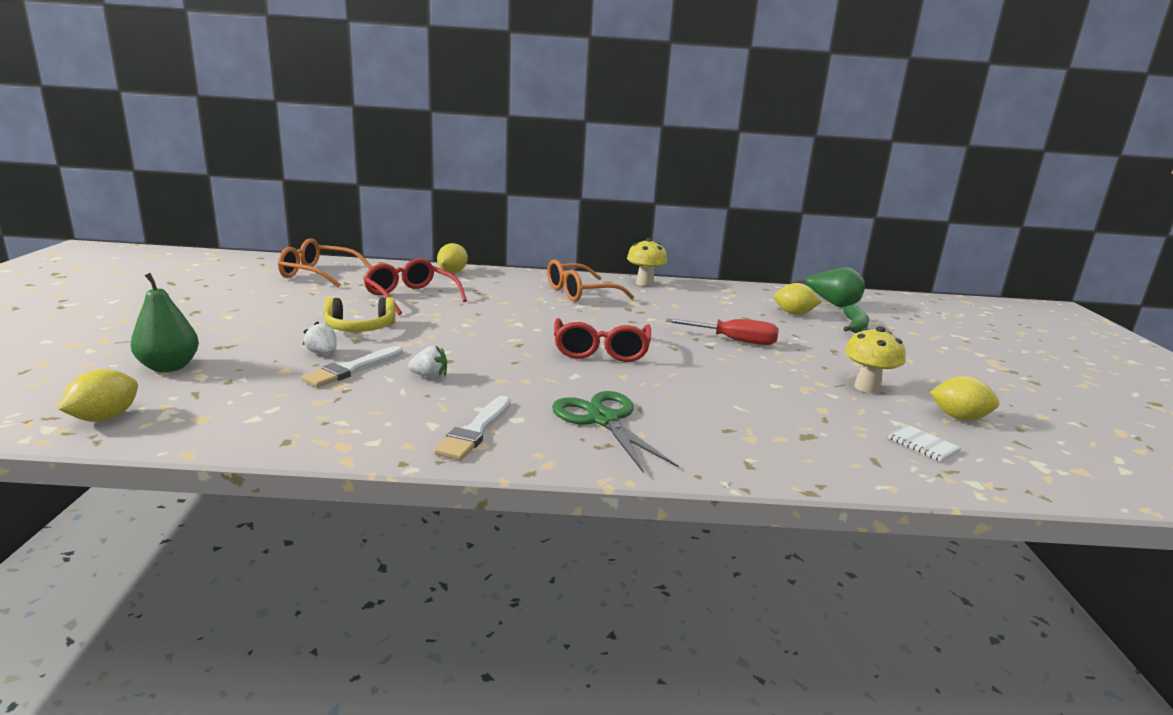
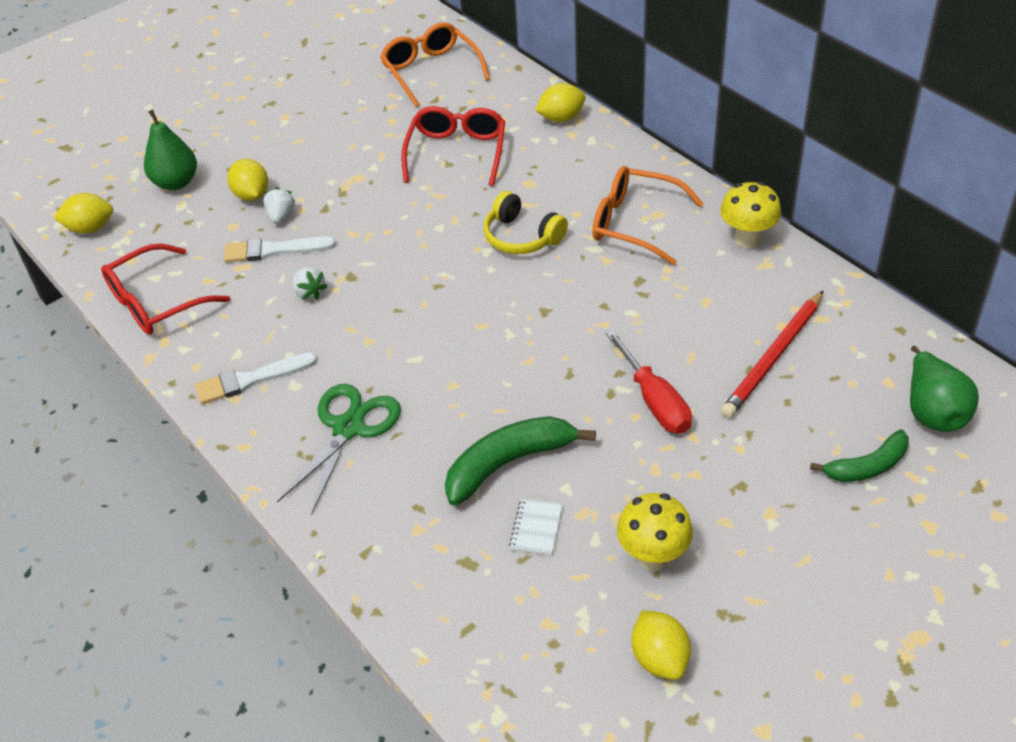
camera: 55 degrees right, 25 degrees up
(360, 328) = (350, 190): yellow headphones -> yellow headphones (521, 237)
(601, 350) = (493, 337): red glasses -> red glasses (157, 301)
(727, 390) = (508, 463): none -> green banana
(744, 311) = (773, 357): none -> red pencil
(794, 314) = (831, 398): yellow lemon -> yellow lemon (252, 195)
(923, 445) = (546, 651): white notebook -> white notebook (536, 528)

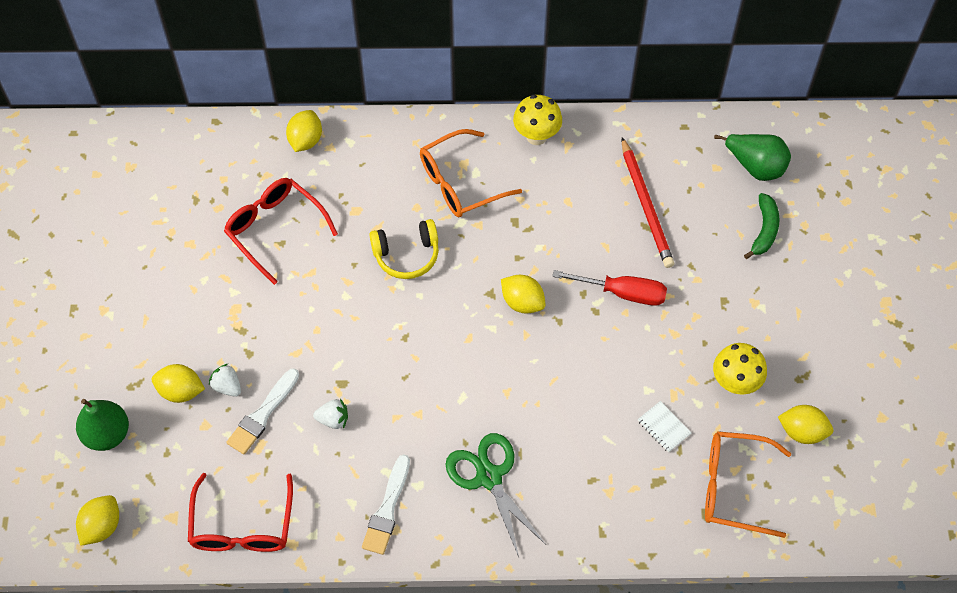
camera: 55 degrees left, 15 degrees up
(431, 72) = (157, 178): orange glasses -> orange glasses (735, 487)
(508, 463) = (601, 406): green banana -> none
(560, 337) = (522, 302): none -> yellow lemon

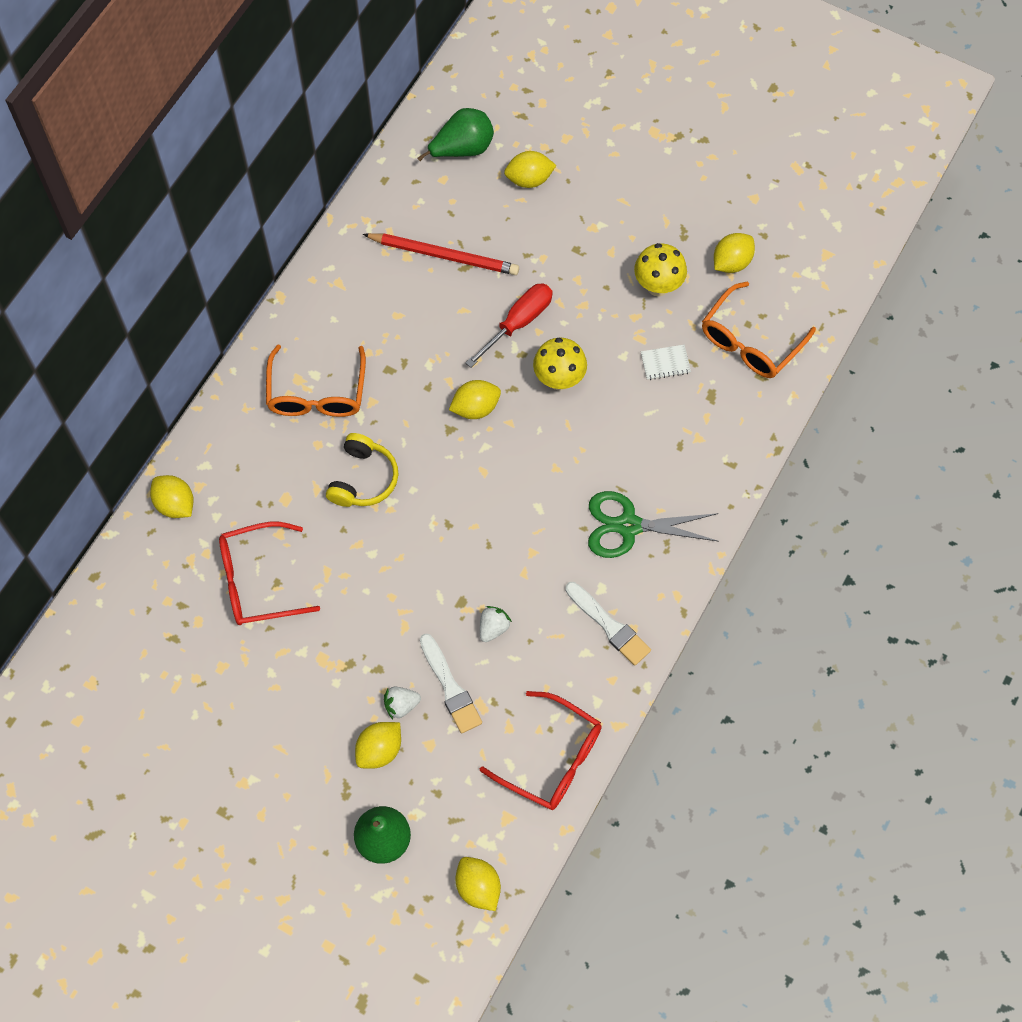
camera: 60 degrees left, 5 degrees up
(536, 136) = (311, 303): yellow mushroom -> yellow mushroom (559, 379)
(764, 230) = (529, 179): green banana -> yellow lemon

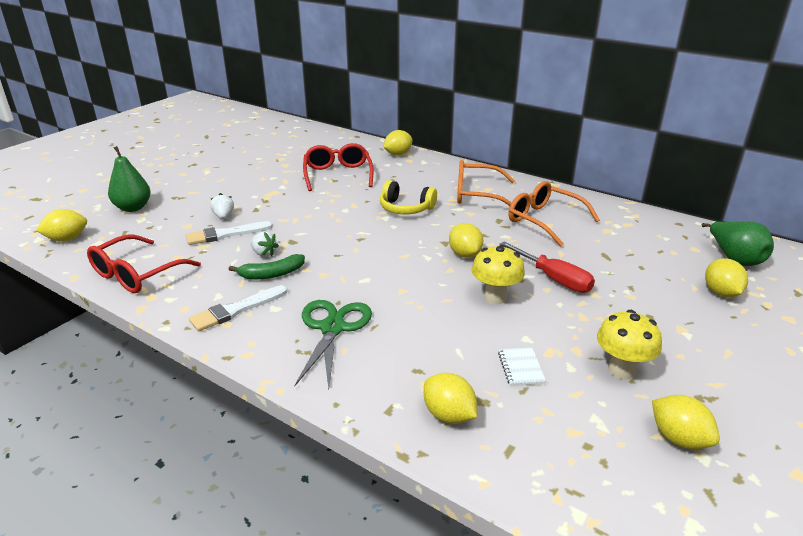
camera: 95 degrees right, 35 degrees down
(379, 750) = (196, 208): yellow lemon -> yellow lemon (449, 415)
(444, 255) = (614, 246): red pencil -> none
(537, 607) = (272, 274): none -> green banana
(751, 341) = (562, 446): orange glasses -> orange glasses (545, 221)

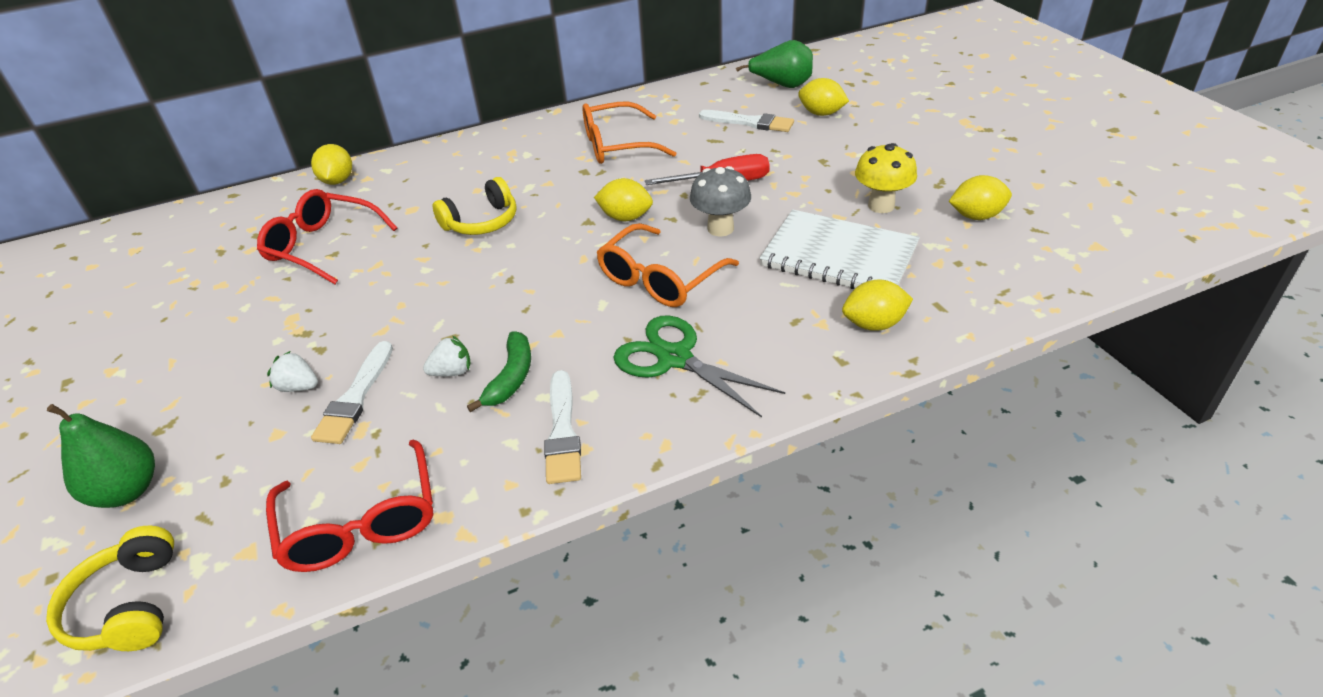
camera: 55 degrees left, 10 degrees up
(67, 239) = (128, 605): yellow lemon -> yellow headphones
(477, 194) = (515, 163): orange glasses -> orange glasses (660, 278)
(495, 297) = (720, 228): yellow mushroom -> grey mushroom
(520, 368) = (838, 256): white notebook -> white notebook, size x2.49
(653, 263) = (750, 122): none -> white brush

